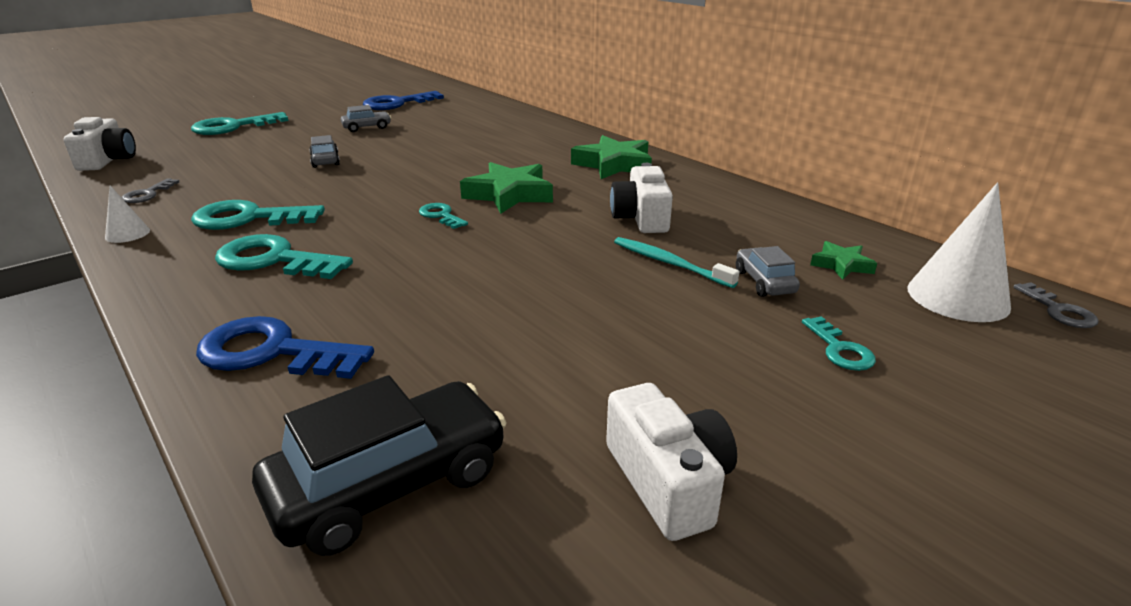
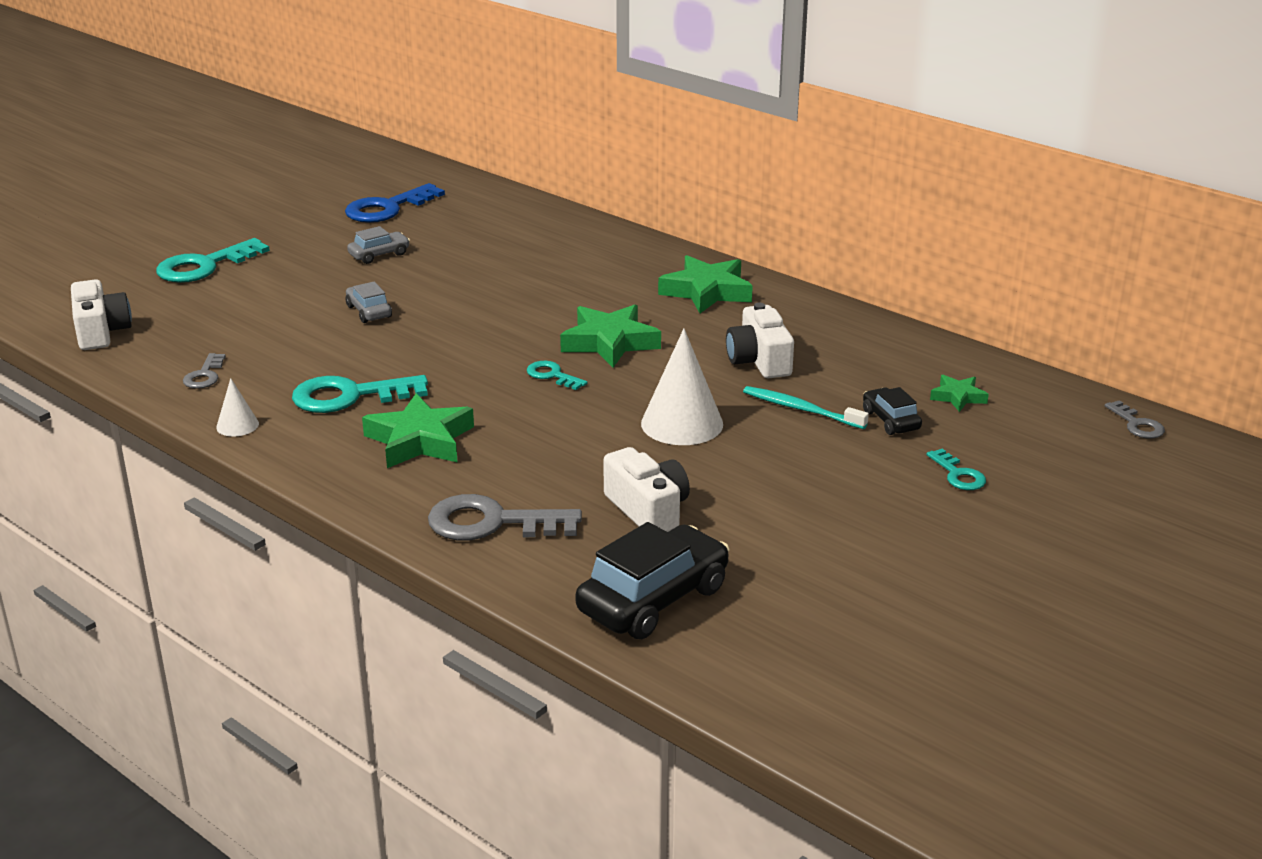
camera: 10 degrees left, 0 degrees up
(273, 352) = (493, 523): blue key -> grey key
(275, 260) = (420, 440): turquoise key -> green star
(668, 481) = (845, 577): white camera -> white camera (648, 510)
(764, 282) = (890, 420): grey car -> black car
(957, 297) = (1057, 419): white cone -> white cone (682, 423)

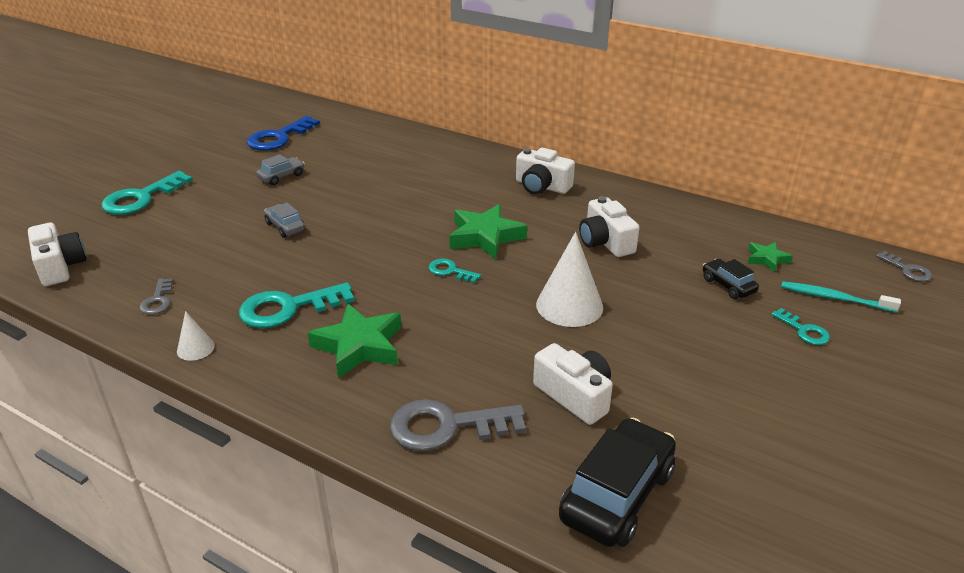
camera: 10 degrees left, 5 degrees up
(706, 291) = (542, 186): green star -> white camera
(801, 409) = (656, 282): turquoise toothbrush -> turquoise toothbrush (834, 298)

